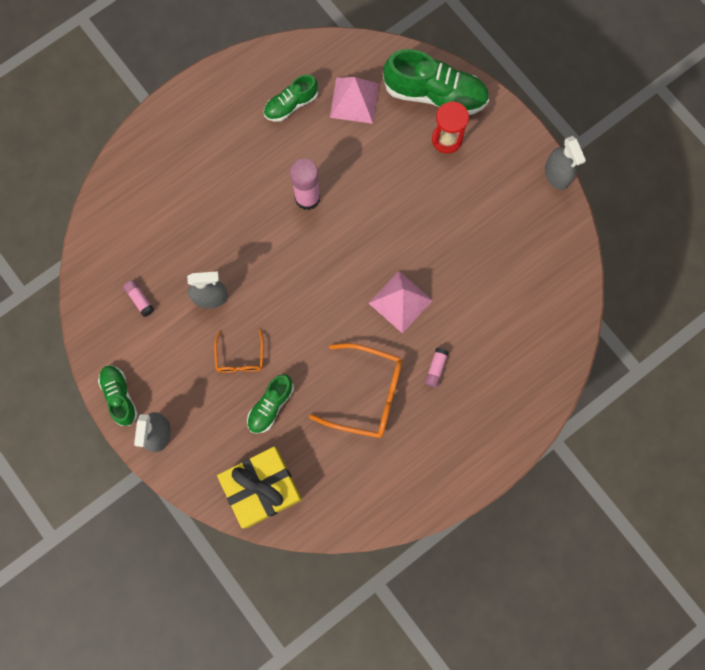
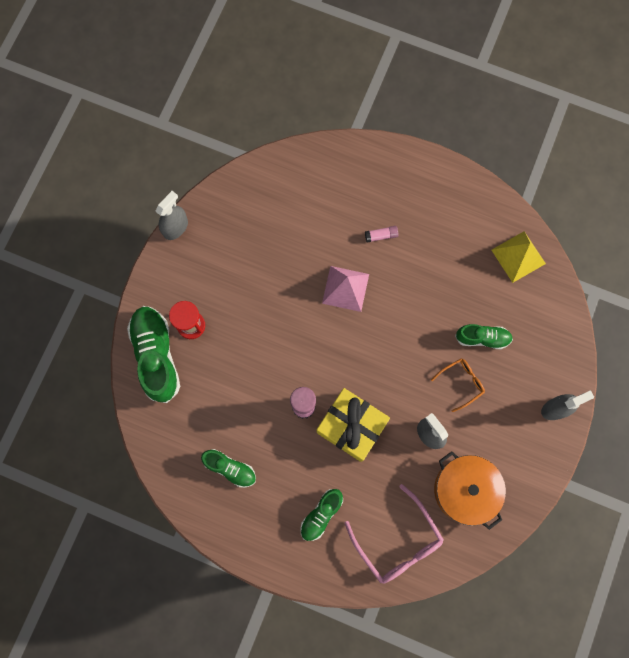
camera: 120 degrees left, 0 degrees up
(120, 396) = (547, 457): green shoe -> green shoe (321, 515)
(134, 212) = (398, 541): none -> pink glasses
(140, 299) = (465, 490): pink glue stick -> orange pot
(262, 488) = (544, 309): yellow gift -> yellow gift (351, 426)
(332, 497) = (518, 256): none -> yellow pyramid
(354, 100) = (197, 418): pink pyramid -> none
(367, 394) = (430, 274): orange glasses -> none

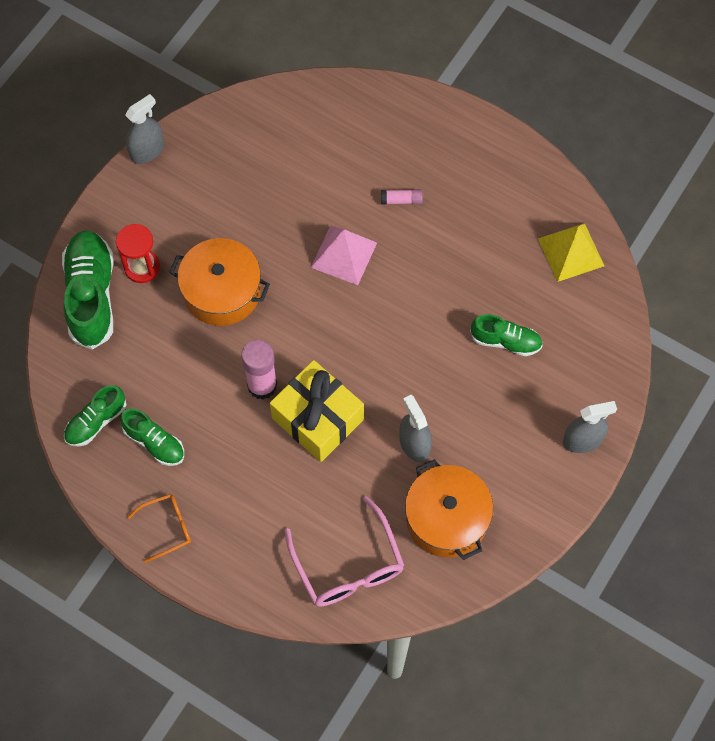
camera: 10 degrees right, 10 degrees down
(257, 335) = (222, 291): none -> orange pot
(321, 515) = (257, 517): green shoe -> green shoe (96, 422)
(461, 383) = (468, 389): orange glasses -> orange glasses (167, 527)

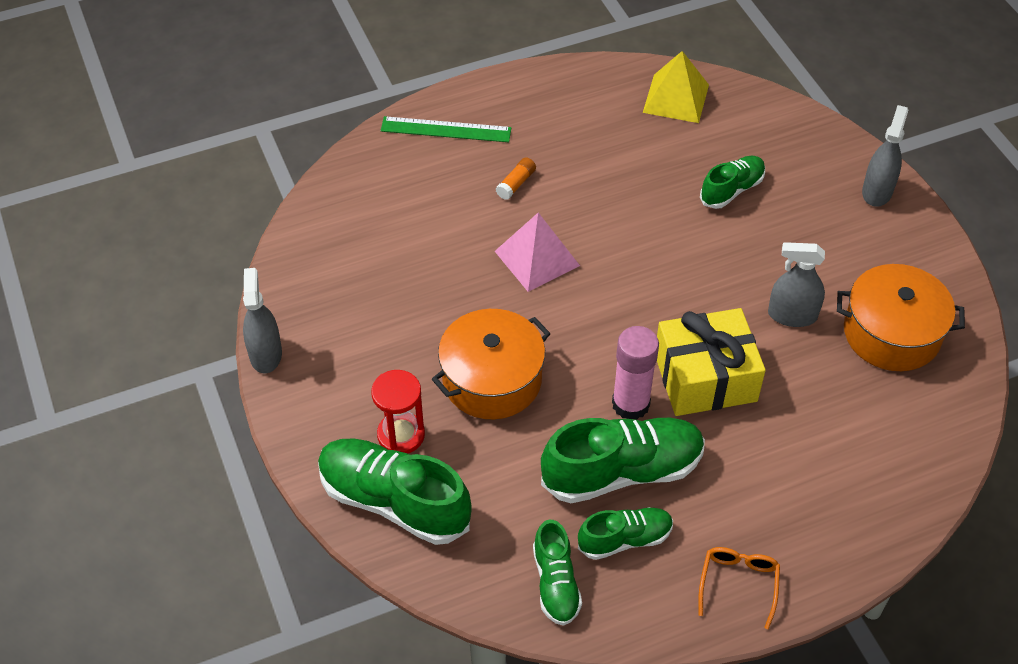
camera: 55 degrees left, 15 degrees down
(204, 411) = (622, 472): none -> green shoe
(348, 565) = (892, 442): pink glasses -> none
(401, 200) = (516, 184): pink glue stick -> orange glue stick
(418, 124) = (446, 129): none -> green ruler

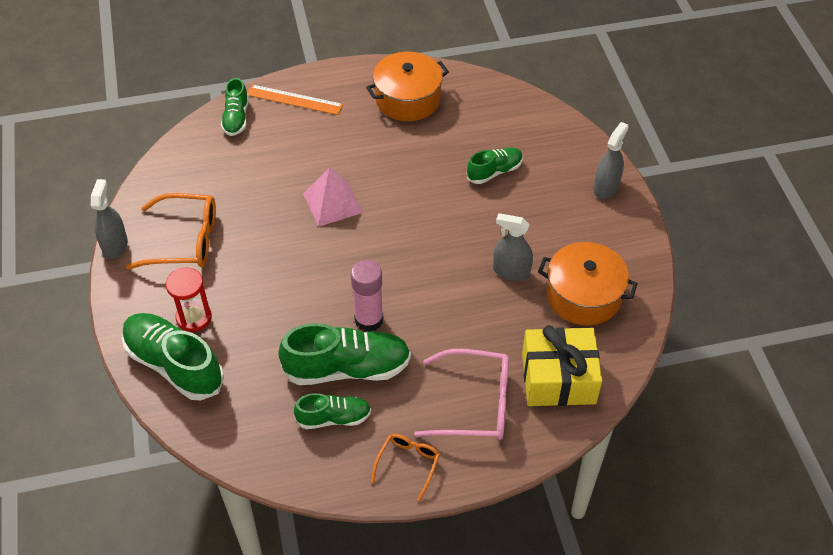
camera: 10 degrees right, 0 degrees up
(358, 335) = (185, 241): none -> orange glasses
(446, 129) = (294, 100): green ruler -> orange ruler
(492, 379) = (272, 287): orange pot -> orange pot (408, 99)
(516, 184) = (334, 146): orange glue stick -> none
(556, 583) = (273, 442): green shoe -> green shoe (236, 118)
(676, 98) = (473, 98): yellow pyramid -> none
(705, 377) = (430, 308): yellow gift -> yellow gift (558, 378)
(799, 492) = (475, 404): none -> pink glasses

